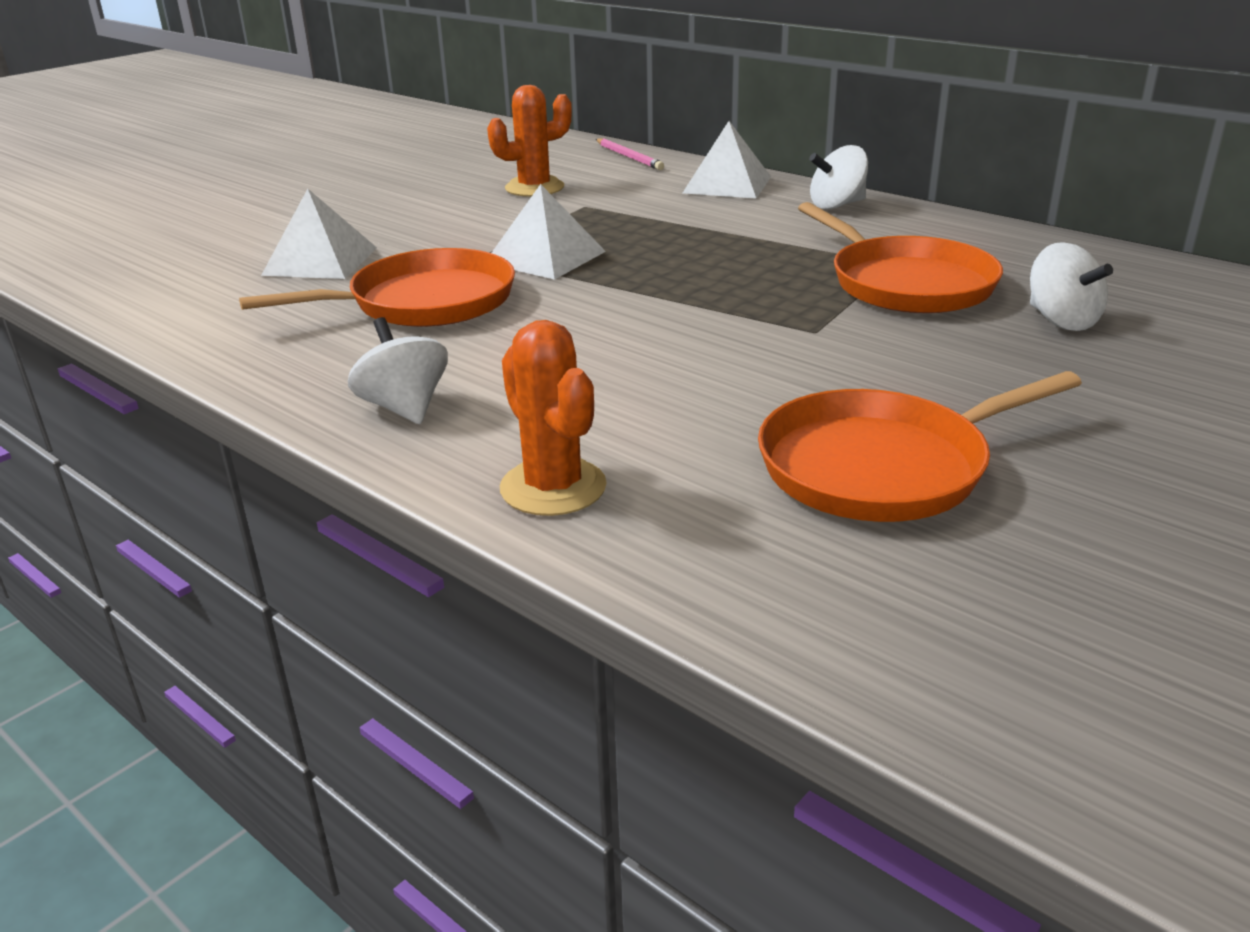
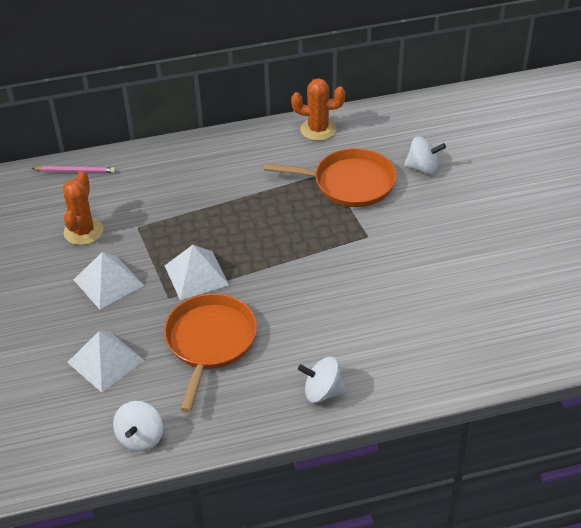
camera: 55 degrees left, 15 degrees up
(553, 487) = (427, 374): orange cactus -> orange cactus (318, 129)
(727, 184) = (167, 162): white pyramid -> white pyramid (108, 282)
(837, 205) = (240, 146): white spinning top -> white spinning top (140, 438)
(881, 466) = (483, 283): orange pan -> none

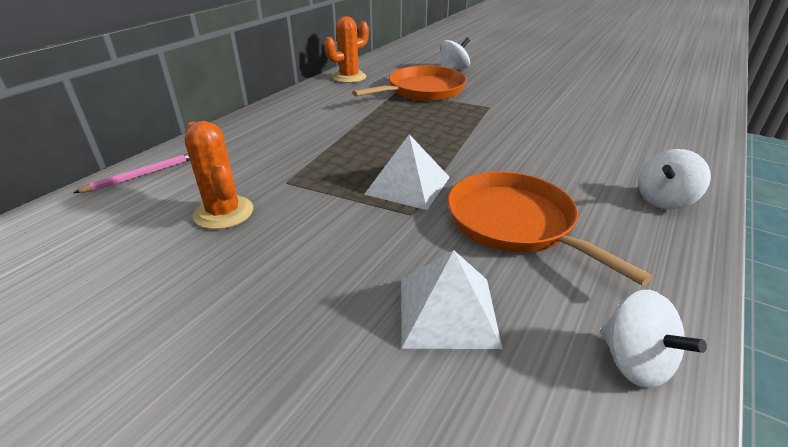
camera: 45 degrees left, 10 degrees down
(108, 282) = (324, 237): white pyramid -> none

